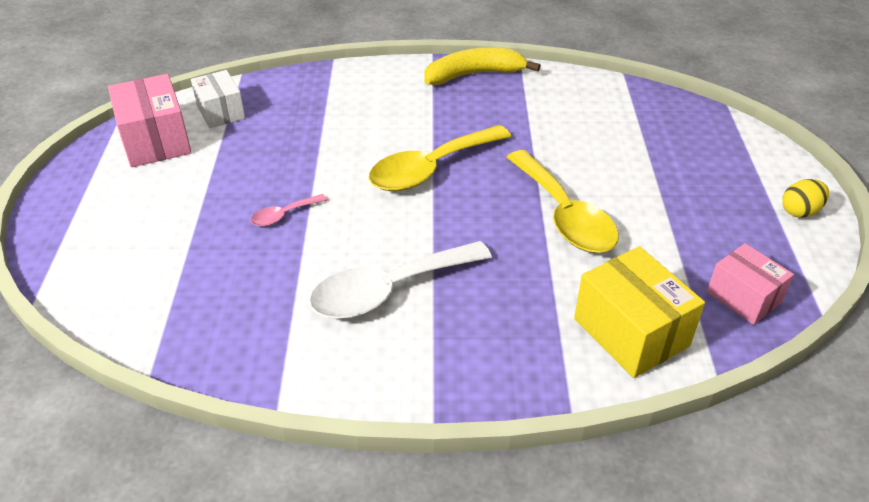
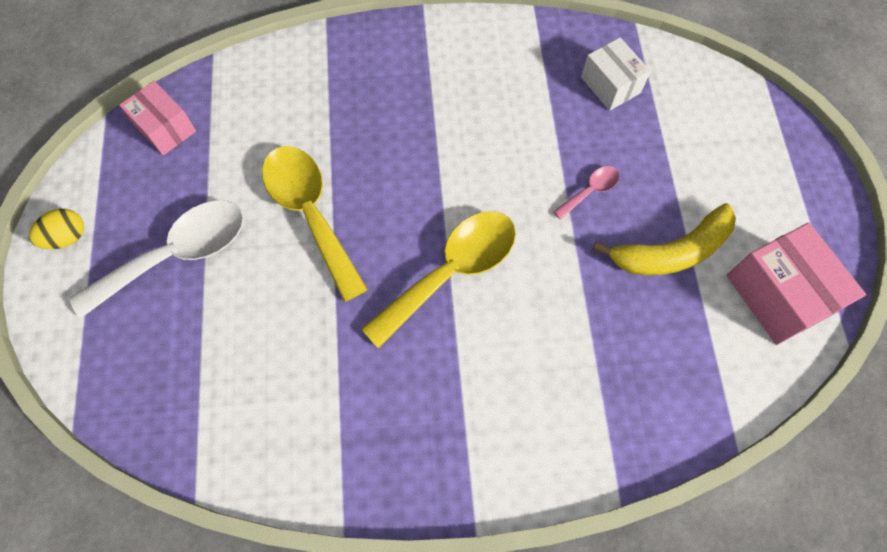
camera: 175 degrees right, 25 degrees up
(221, 112) = (727, 357): white box -> white box (610, 85)
(389, 290) = (472, 113): white spoon -> white spoon (177, 255)
(474, 74) = (411, 477): yellow banana -> yellow banana (672, 252)
(631, 332) = (270, 88): yellow box -> none

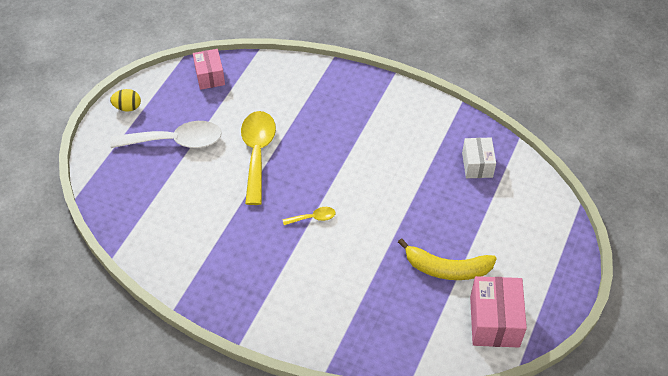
camera: 30 degrees right, 15 degrees down
(451, 271) = (313, 218): yellow spoon -> yellow spoon, size x0.45
(590, 191) = (422, 215): pink spoon -> none

